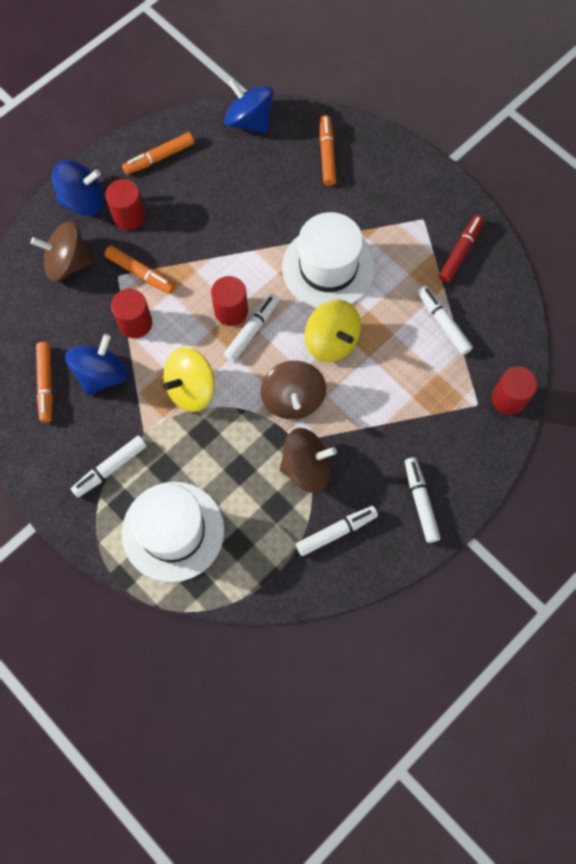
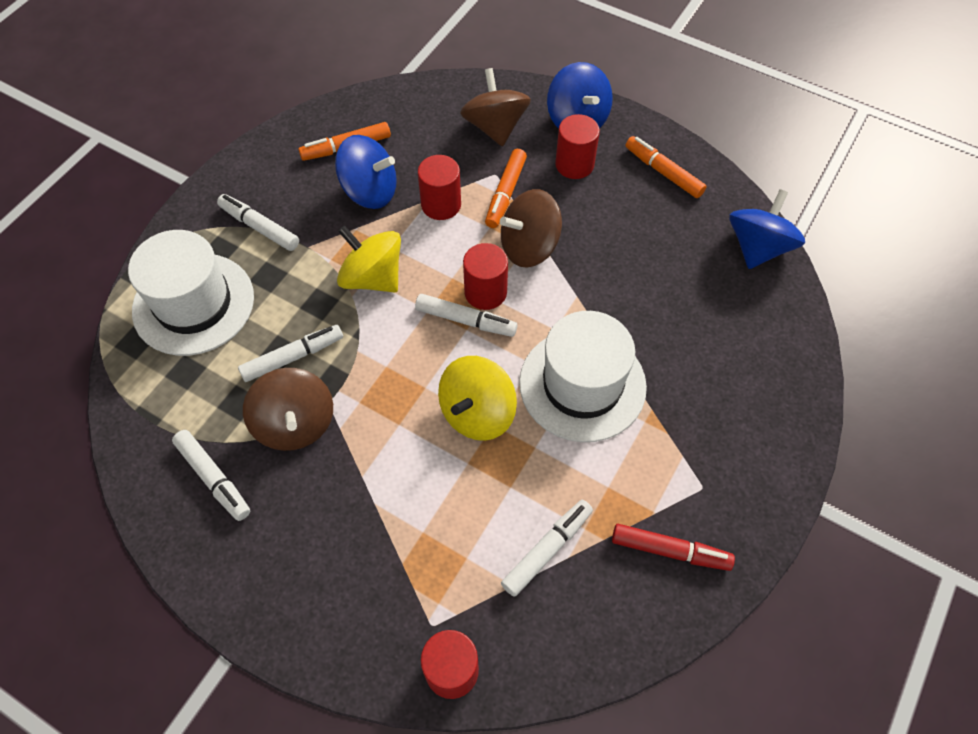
camera: 75 degrees right, 10 degrees down
(293, 399) = (384, 387): brown spinning top -> brown spinning top (529, 247)
(327, 154) = (751, 344): orange marker -> none
(420, 501) = (270, 575): white marker -> white marker (293, 357)

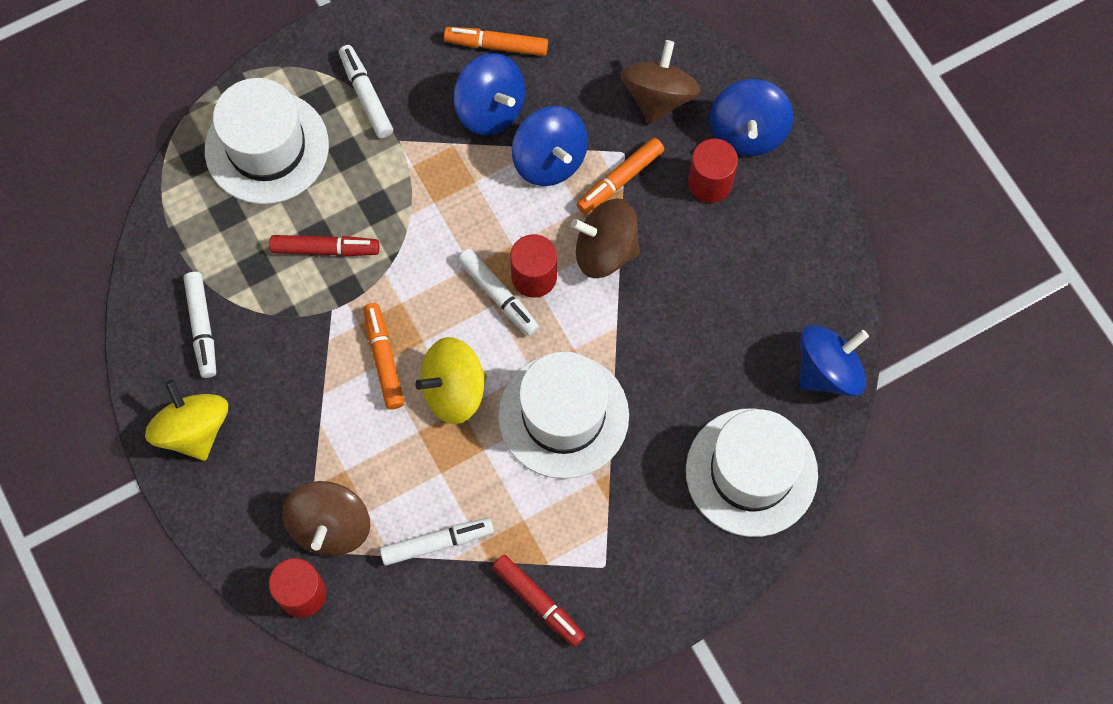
camera: 30 degrees right, 10 degrees up
(293, 357) = (325, 249): white marker -> red marker
(295, 424) = (294, 314): brown spinning top -> brown spinning top (330, 526)
(372, 277) = (440, 205): yellow spinning top -> yellow spinning top (194, 430)
(441, 204) = (550, 160): red cylinder -> blue spinning top
(663, 172) = (794, 238): orange marker -> orange marker (384, 359)
(760, 349) = (751, 472): none -> white hat

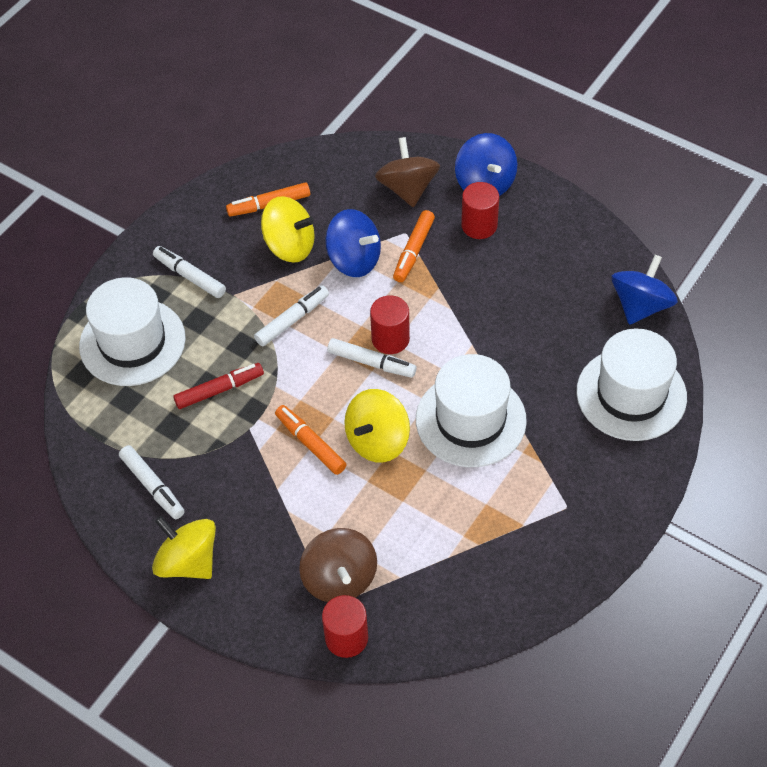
camera: 25 degrees left, 15 degrees down
(437, 543) = (430, 551): white marker -> white marker (292, 320)
(490, 109) = (290, 246): blue spinning top -> yellow spinning top
(538, 602) = (533, 555): red marker -> none
(605, 250) = (432, 300): brown spinning top -> none

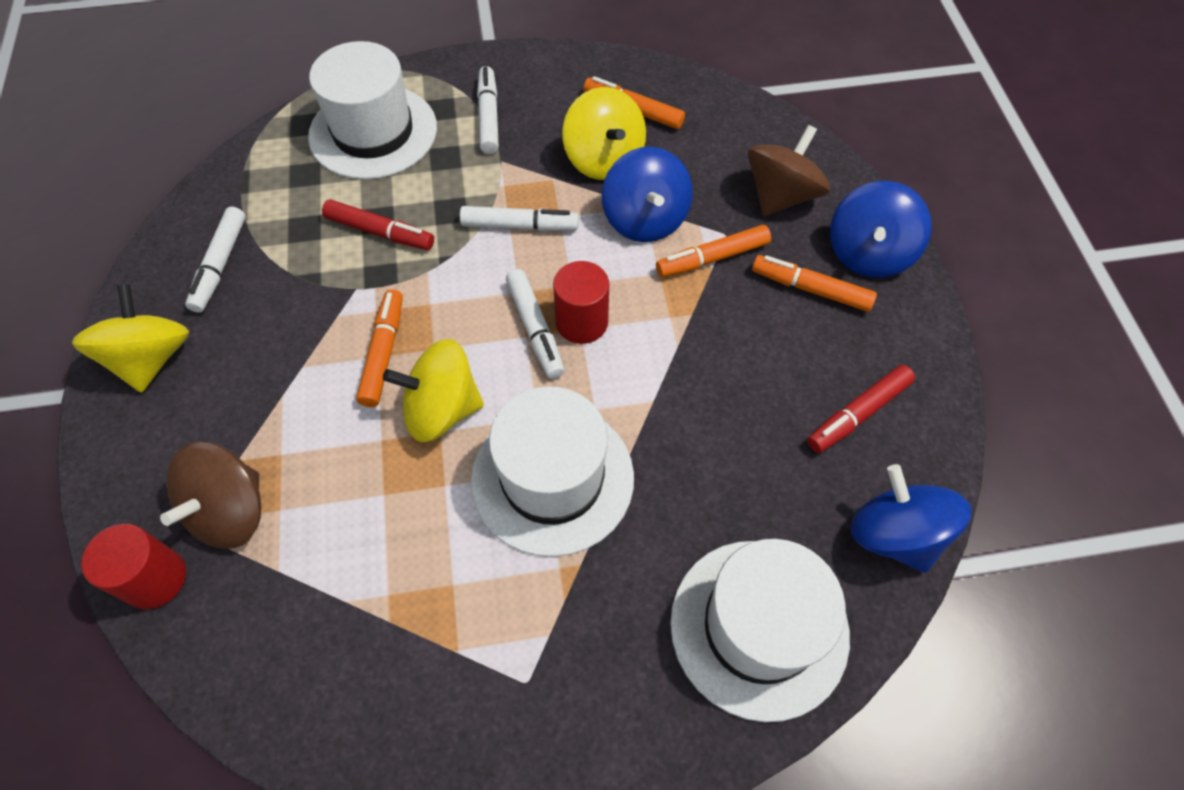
camera: 45 degrees right, 5 degrees up
(479, 225) = (810, 289): red cylinder -> orange marker
(568, 267) = (858, 414): none -> red marker
(640, 306) = (894, 534): blue spinning top -> blue spinning top turned 105 degrees counterclockwise

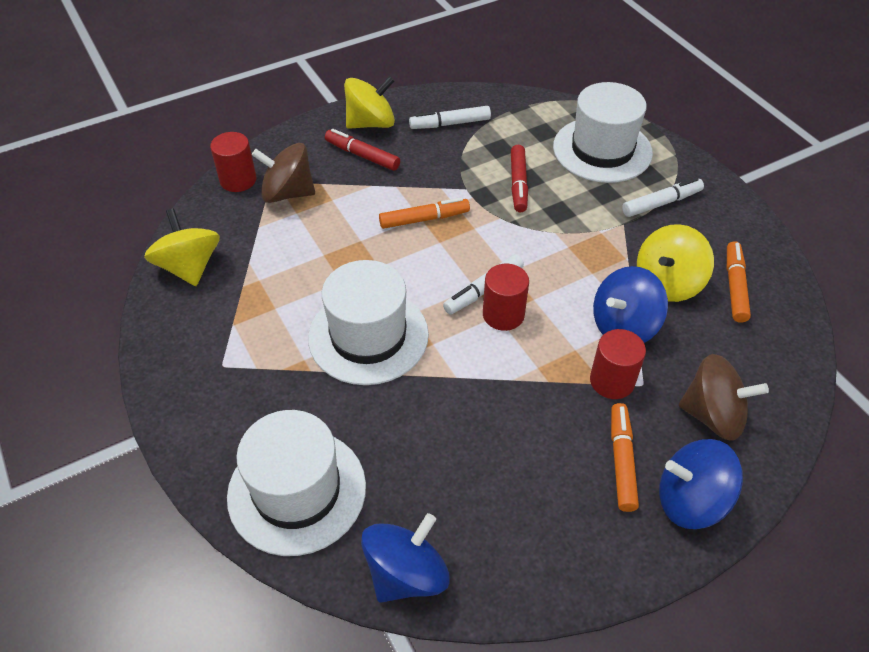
camera: 70 degrees right, 10 degrees down
(442, 409) = (395, 262): yellow spinning top -> yellow spinning top (189, 267)
(519, 226) = (569, 253): white marker -> none
(712, 258) = (612, 381): orange marker -> red cylinder
(858, 414) = (510, 524): red marker -> red marker (362, 155)

